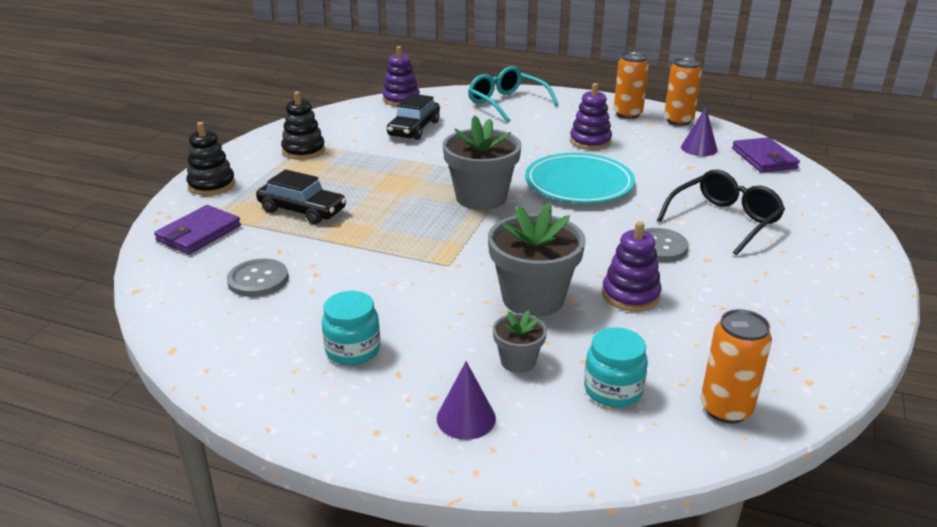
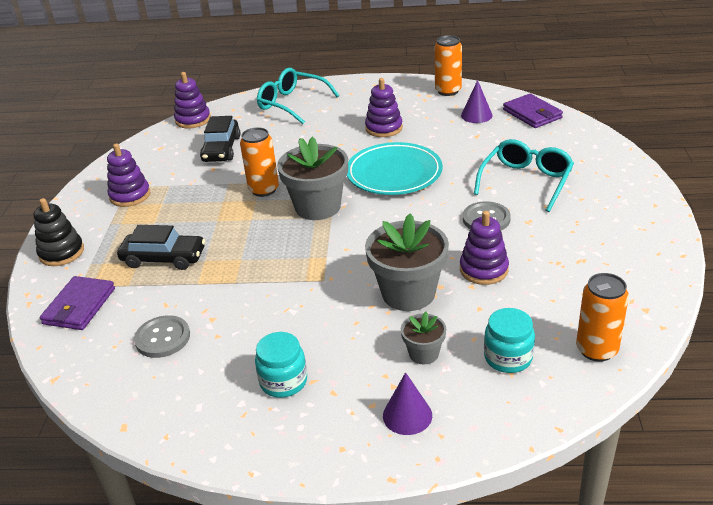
camera: 15 degrees left, 5 degrees up
(303, 151) = (130, 195): black stacking toy -> purple stacking toy
(627, 114) = (402, 93): orange can -> orange can (264, 189)
(724, 221) = (526, 182): black glasses -> turquoise glasses

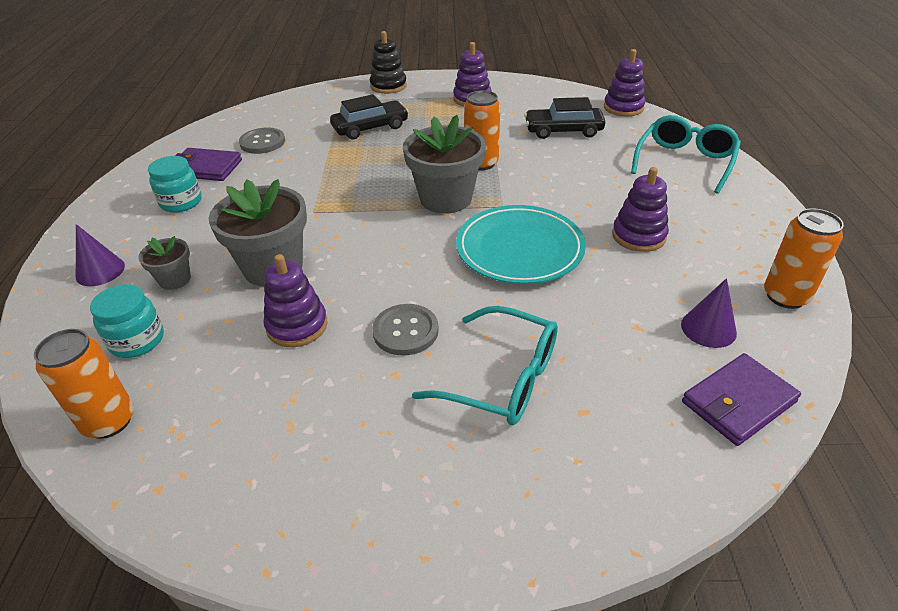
camera: 85 degrees right, 5 degrees up
(79, 306) = (316, 104): purple wallet -> purple wallet (206, 168)
(164, 258) = (370, 128): black car -> black car turned 120 degrees counterclockwise

